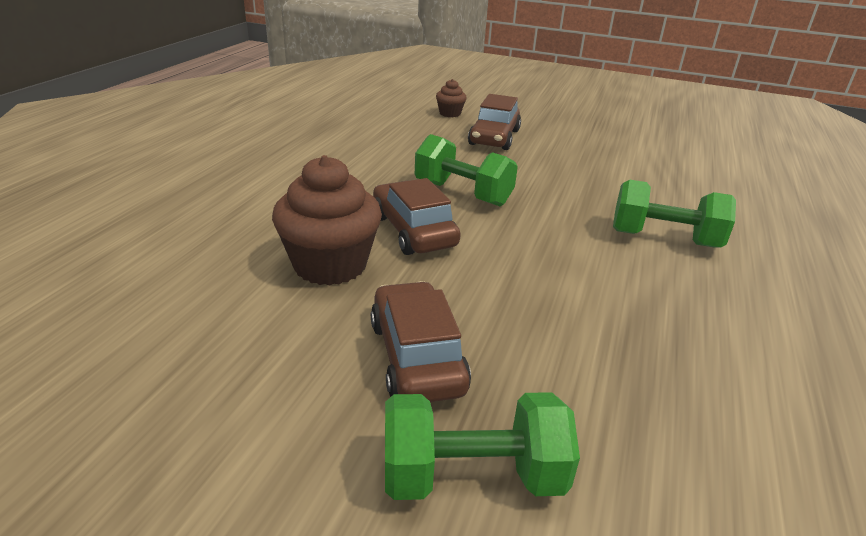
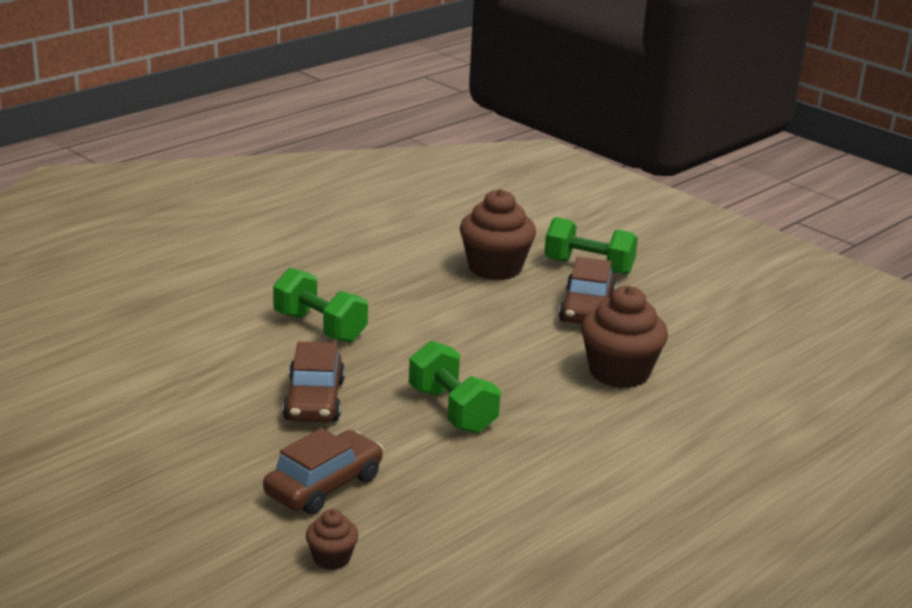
camera: 155 degrees left, 5 degrees down
(413, 231) = (533, 384): brown car -> brown car (314, 400)
(611, 405) = (495, 268): none -> brown cupcake

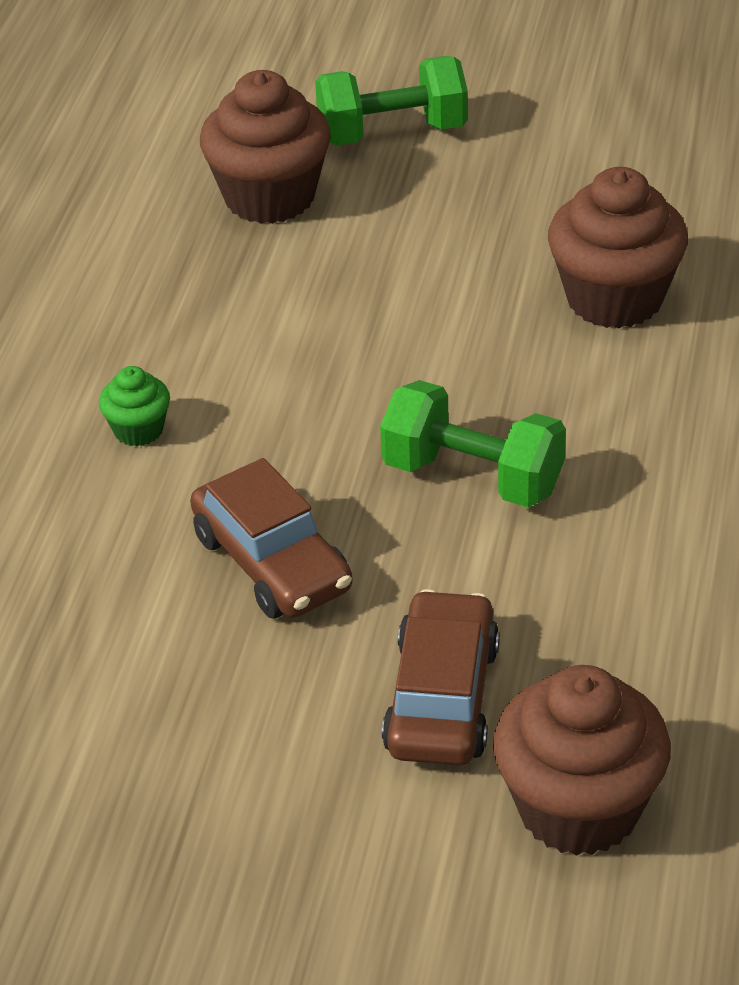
camera: 30 degrees left, 15 degrees up
(320, 327) = (138, 430): green dumbbell -> green cupcake
(331, 558) = (578, 808): brown cupcake -> brown cupcake, size x2.05
(586, 309) = (465, 210): brown car -> none

